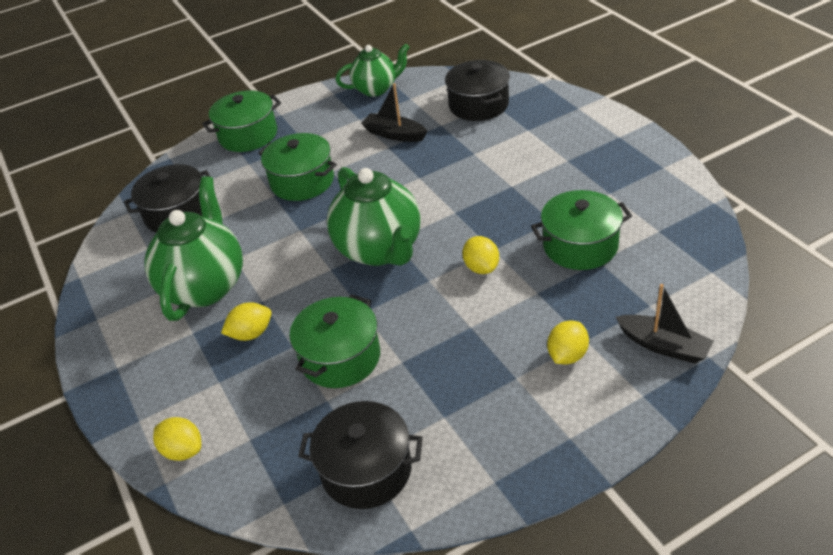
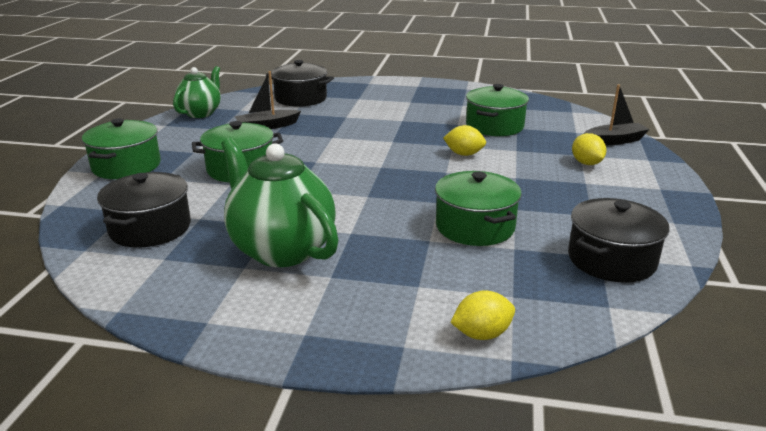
camera: 55 degrees left, 15 degrees down
(251, 334) = (383, 251): yellow lemon -> none
(380, 250) = (382, 173): green teapot -> none

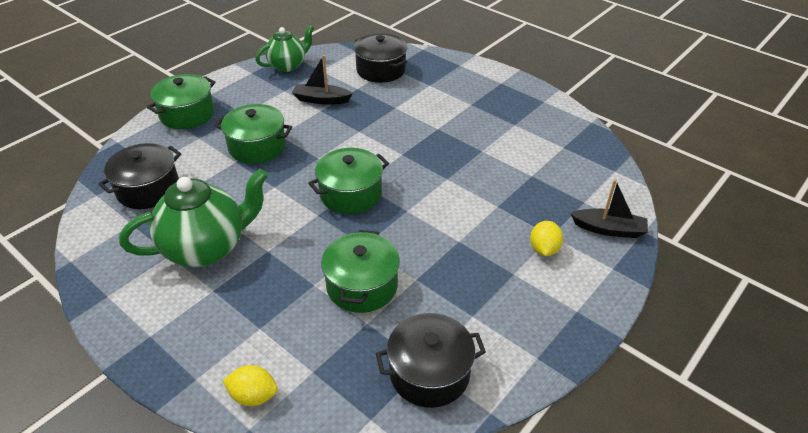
camera: 30 degrees right, 15 degrees up
(281, 249) = (207, 248): green teapot -> green teapot turned 75 degrees clockwise
(464, 154) = (444, 194): yellow lemon -> none
(494, 126) = (512, 166): green pot -> green pot (350, 194)

